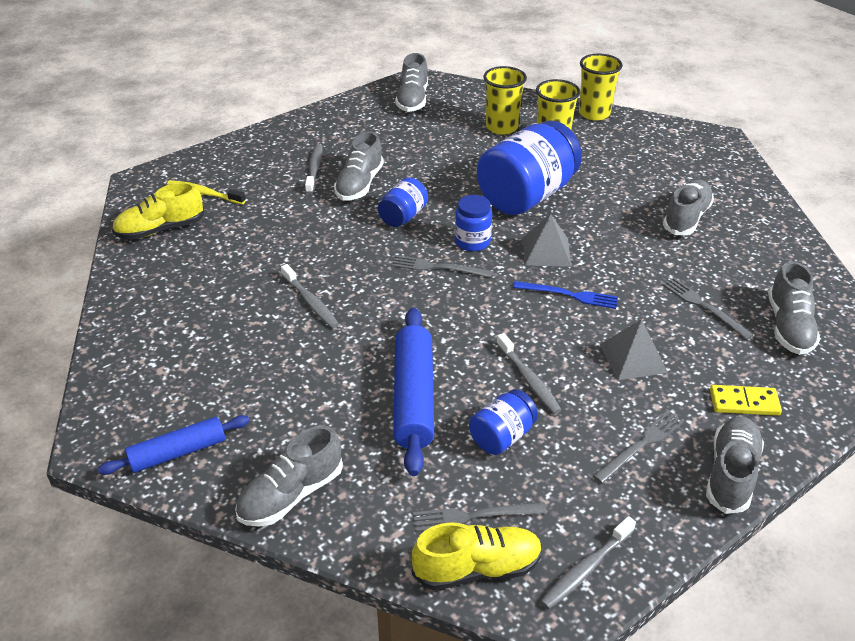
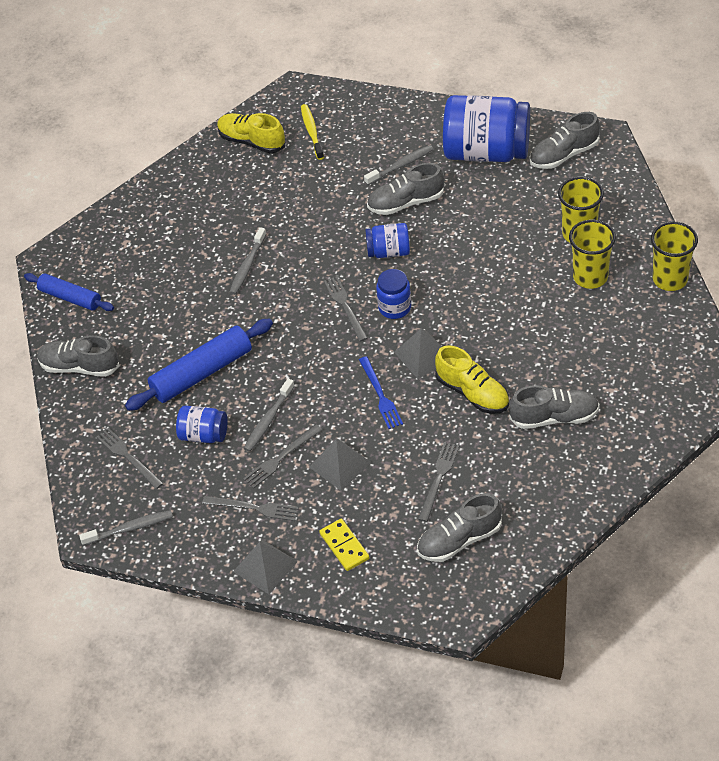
camera: 60 degrees right, 10 degrees up
(477, 568) = (92, 479): yellow shoe -> yellow shoe (472, 393)
(527, 196) = (488, 305): blue jar -> blue jar (486, 152)
(586, 568) = (129, 528): grey toothbrush -> grey toothbrush turned 150 degrees clockwise
(588, 394) = (281, 458): none -> grey fork
(731, 474) = (265, 566): grey shoe -> grey pyramid

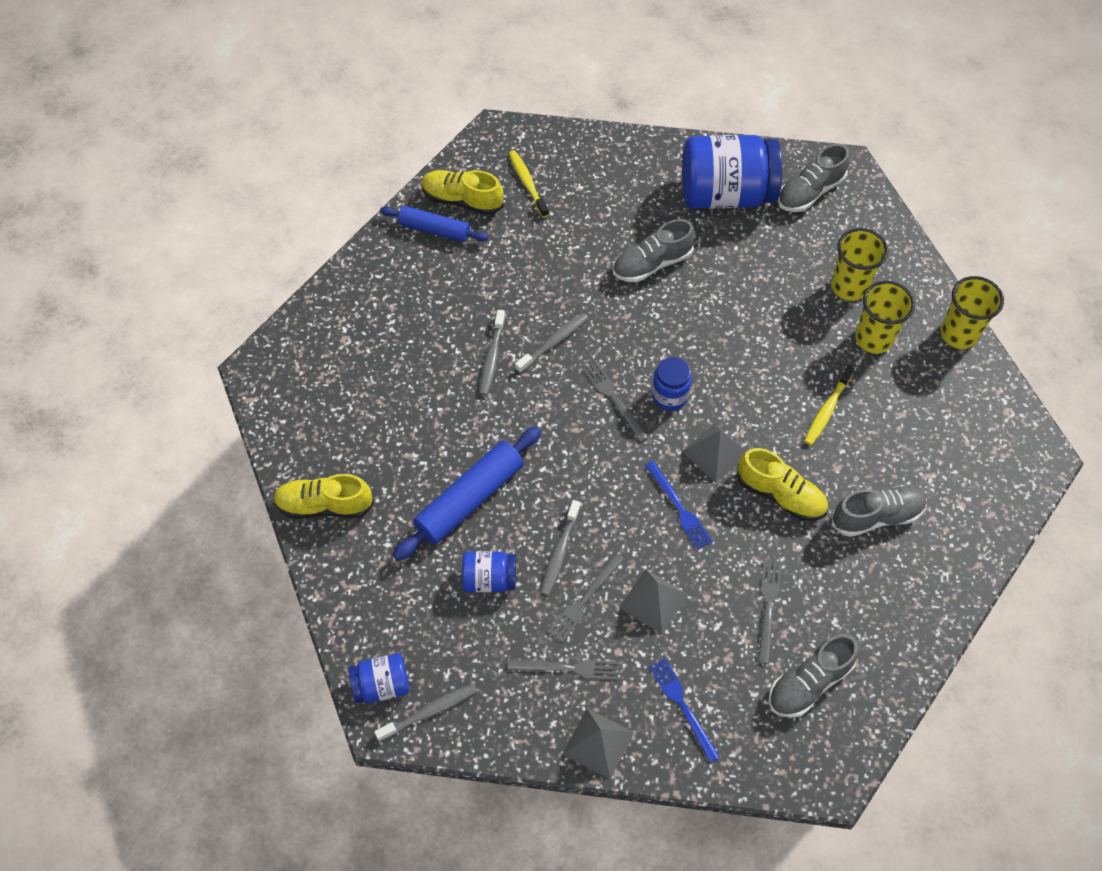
camera: 15 degrees left, 10 degrees up
(70, 298) = (294, 416): blue rolling pin -> blue rolling pin (434, 229)
(79, 367) = (325, 505): grey shoe -> yellow shoe
(128, 457) = (407, 617): grey fork -> none
(344, 546) = (682, 706): yellow domino -> blue fork
(389, 251) = (647, 326): blue jar -> blue jar (381, 685)
(400, 166) = (635, 218): grey toothbrush -> grey toothbrush (553, 343)
(532, 330) = (827, 409): none -> yellow toothbrush

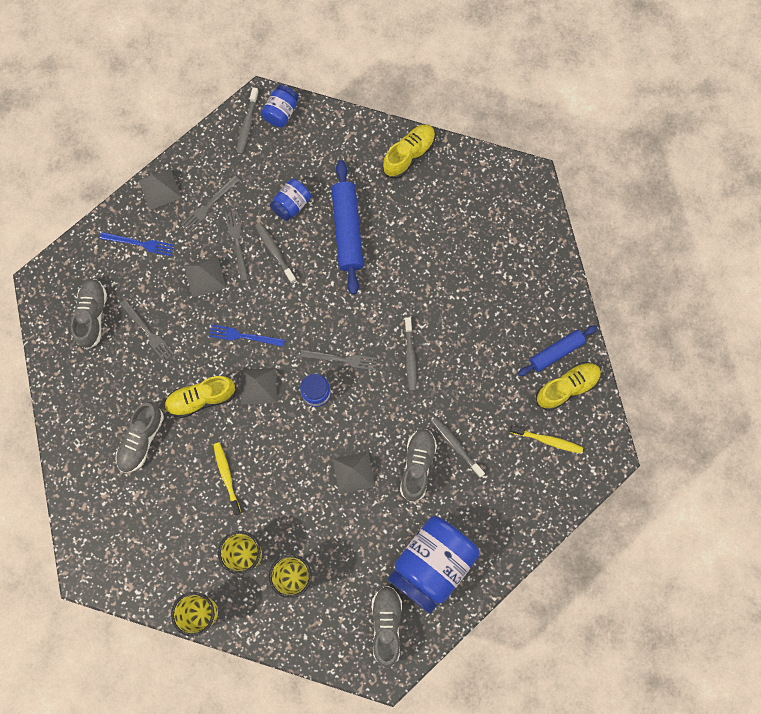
camera: 130 degrees right, 15 degrees up
(492, 357) = (430, 313): grey toothbrush -> grey toothbrush (456, 446)
(711, 309) = (353, 472): none -> grey pyramid

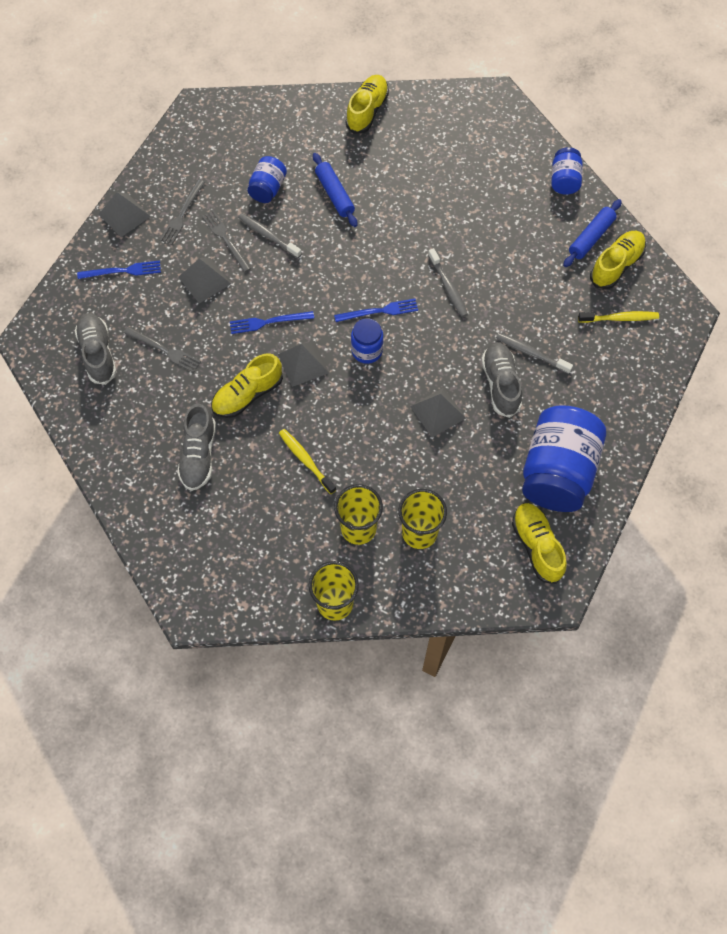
camera: 20 degrees left, 10 degrees down
(247, 124) = (192, 131): grey toothbrush -> none
(281, 112) = (222, 111): blue jar -> blue jar (564, 180)
(341, 359) = (379, 311): grey fork -> blue fork
(347, 230) = (335, 194): blue rolling pin -> blue rolling pin, size x0.64
(386, 625) = (537, 546): grey shoe -> yellow shoe

